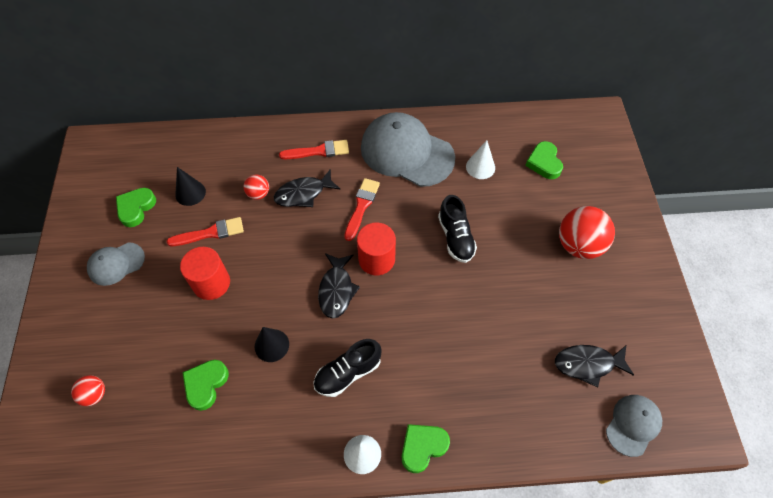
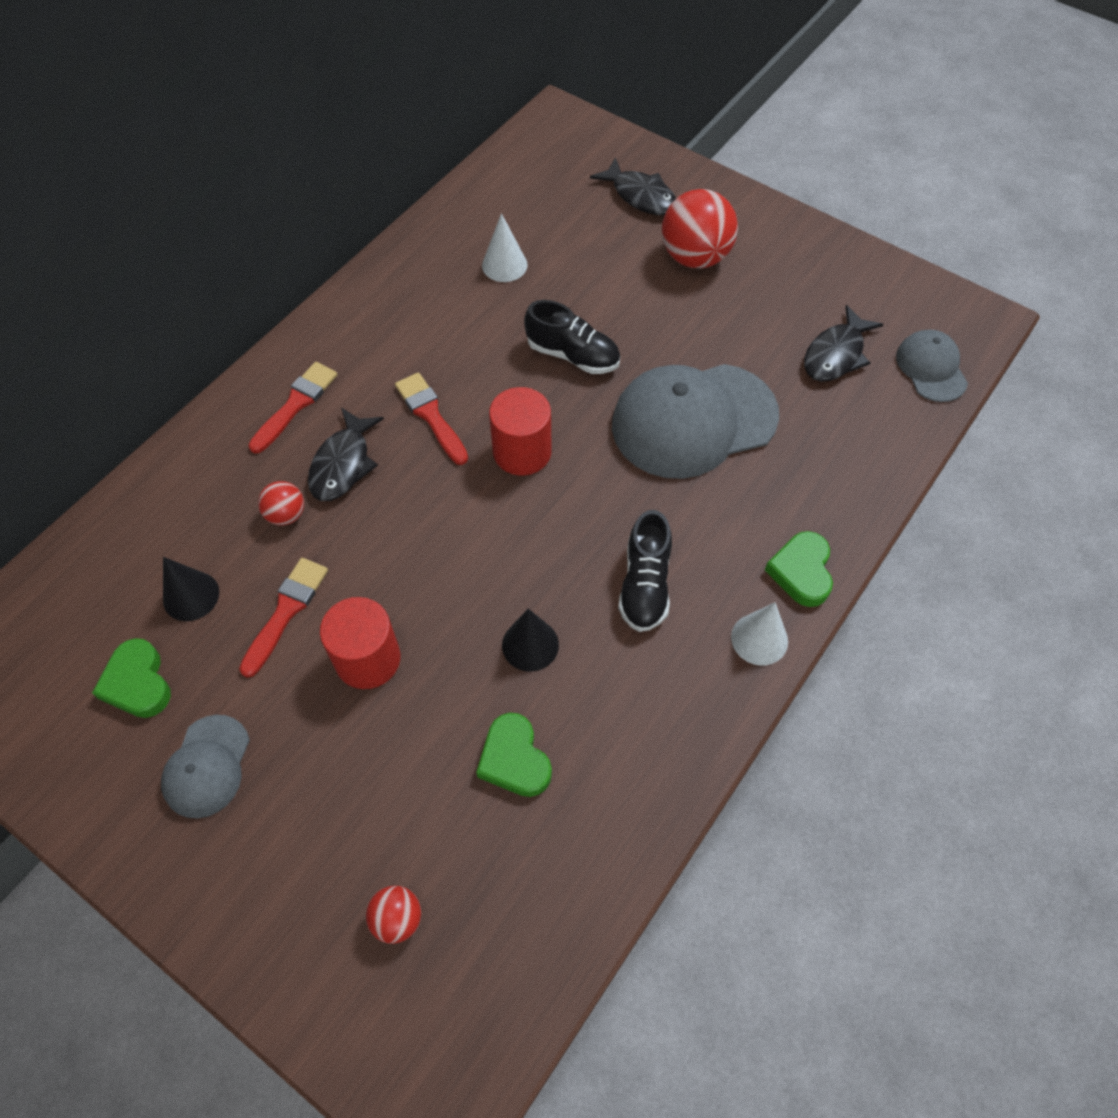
camera: 50 degrees left, 0 degrees up
(336, 290) = (522, 522): black fish -> black fish (640, 196)
(407, 152) = (404, 317): grey cap -> grey cap (693, 420)
(544, 163) = (562, 207): green heart -> none

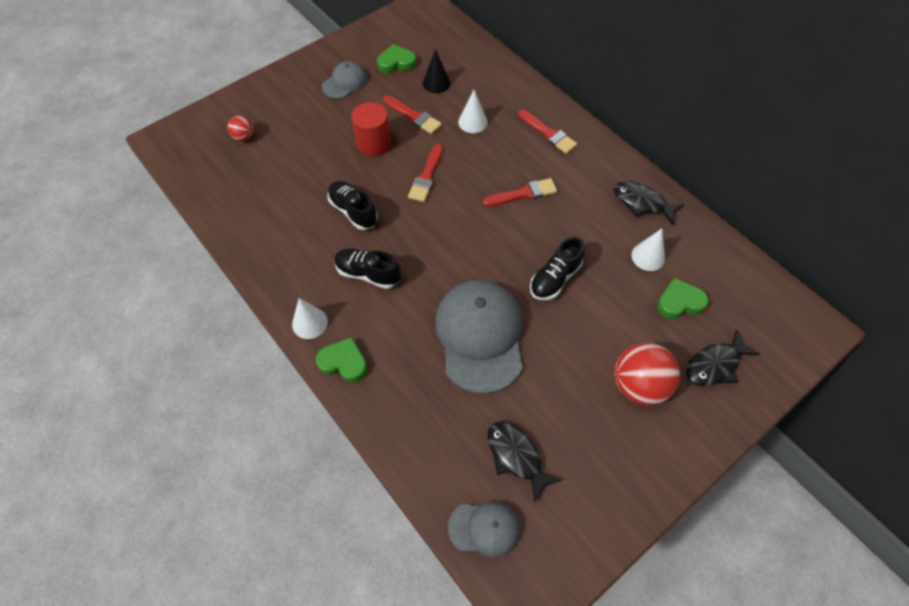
camera: 105 degrees right, 0 degrees up
(207, 766) = (345, 82): grey cap -> grey cap turned 105 degrees clockwise
(286, 514) = (472, 122): red ball -> white cone
(343, 464) = (499, 149): black fish -> black fish (641, 203)
(427, 554) = (426, 176): none -> red brush
(514, 759) = (294, 192): green heart -> green heart (679, 302)
(522, 452) = (483, 234): red cylinder -> none
(530, 645) = (353, 211): black cone -> black shoe

